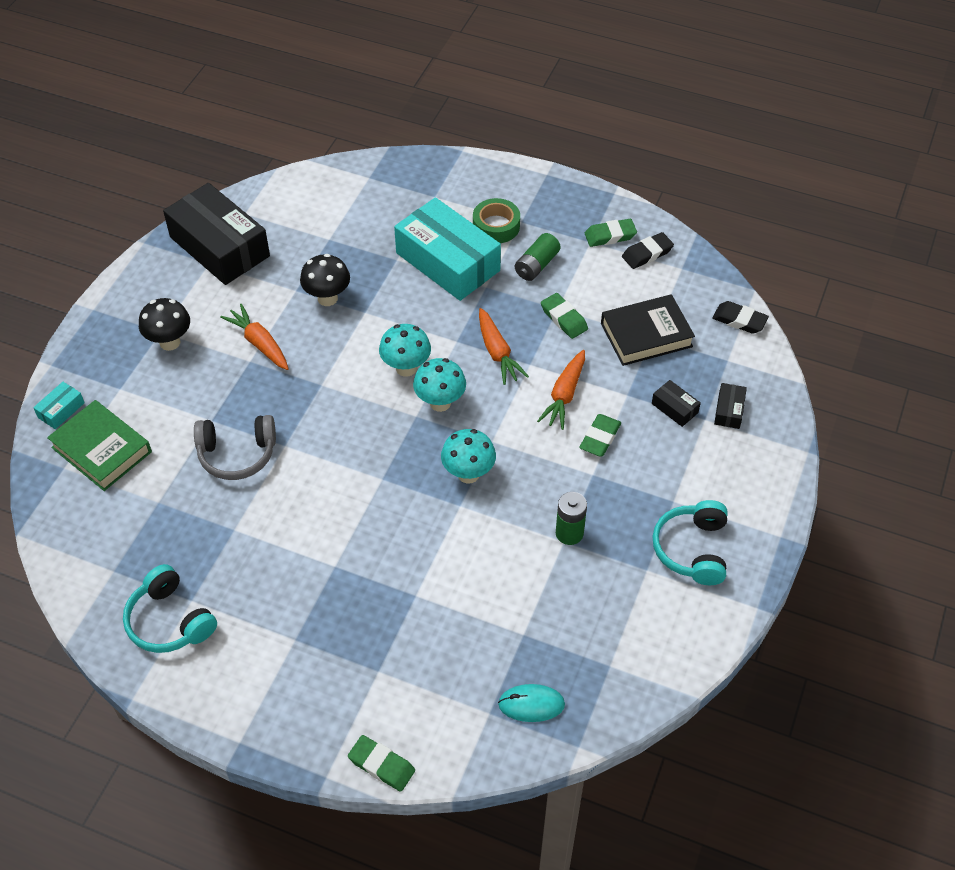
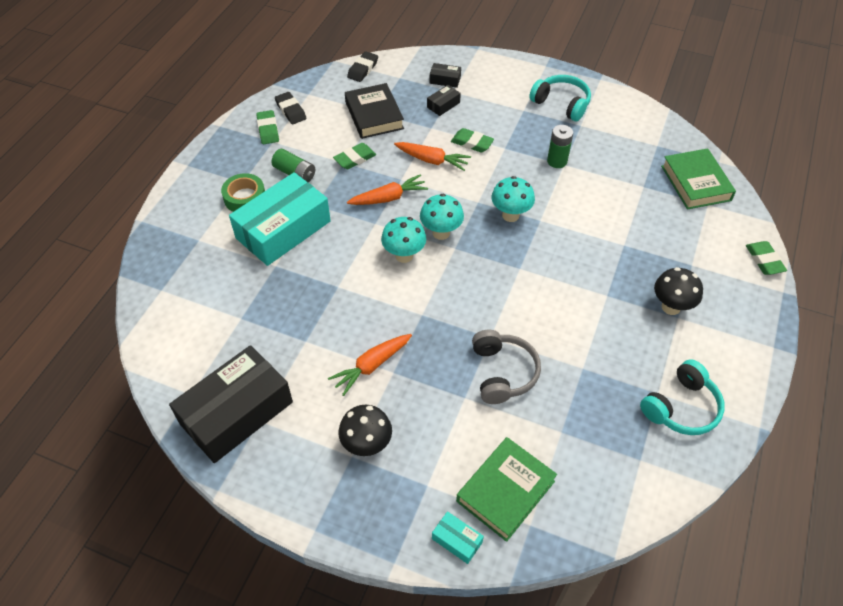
camera: 90 degrees left, 0 degrees up
(327, 298) = (318, 315): black mushroom -> black mushroom (671, 307)
(381, 765) = (764, 260): green eraser -> green eraser turned 45 degrees counterclockwise
(531, 704) = (695, 183): turquoise mouse -> green book
(692, 549) = (561, 104): turquoise headphones -> turquoise headphones turned 150 degrees counterclockwise

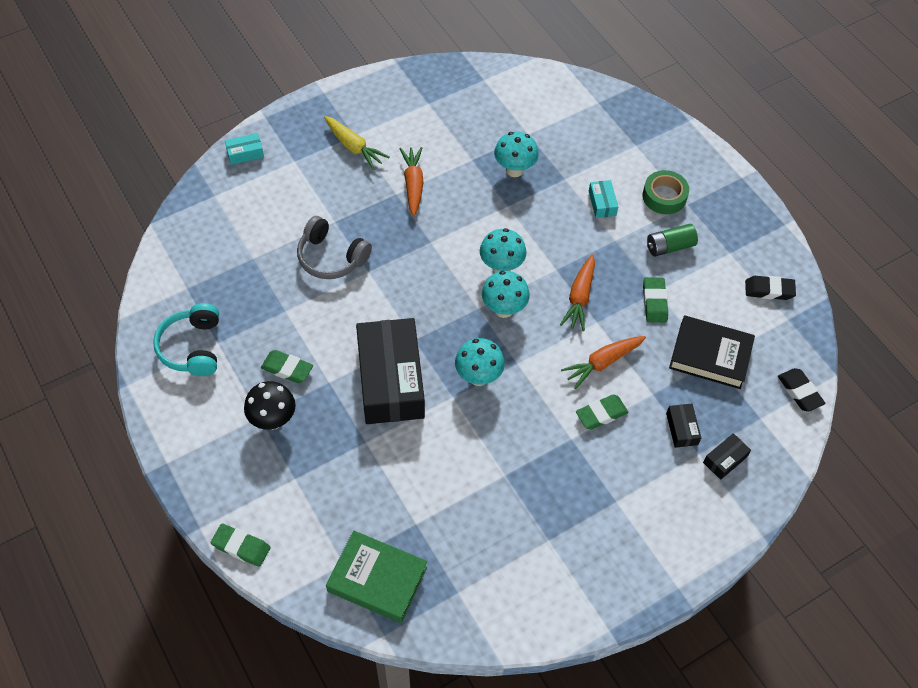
camera: 125 degrees right, 5 degrees up
(236, 412) = (445, 95): black box -> black box (391, 380)
(268, 130) = (750, 257): green eraser -> green eraser (287, 369)
(283, 230) = (602, 203): turquoise box -> turquoise box, size x0.41
(293, 304) = (514, 170): none -> turquoise mushroom
(367, 445) = (354, 147): black mushroom -> yellow carrot
(505, 491) = (247, 198): green book -> none
(557, 161) = (514, 472): green battery -> none
(561, 104) = (597, 549): turquoise headphones -> none

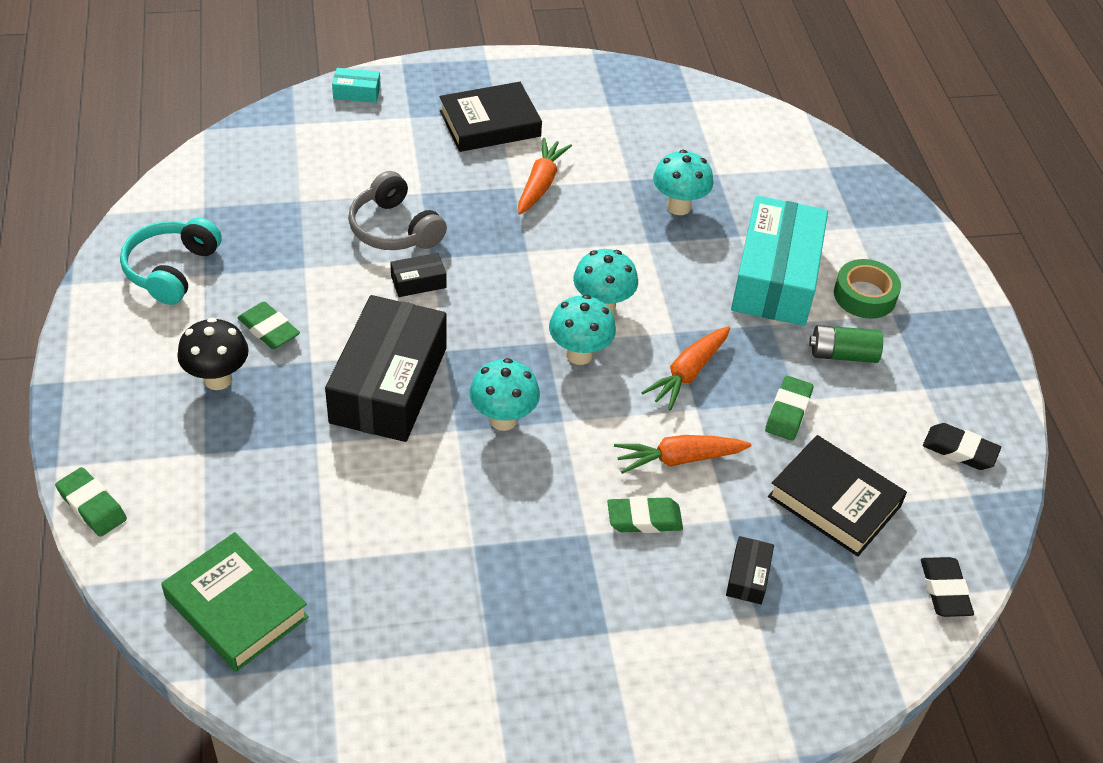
camera: 20 degrees right, 10 degrees down
(354, 147) = (490, 124): yellow carrot -> black book
(602, 203) = (775, 277): turquoise box -> turquoise box, size x2.46
(725, 459) = (791, 637): black box -> black box (418, 282)

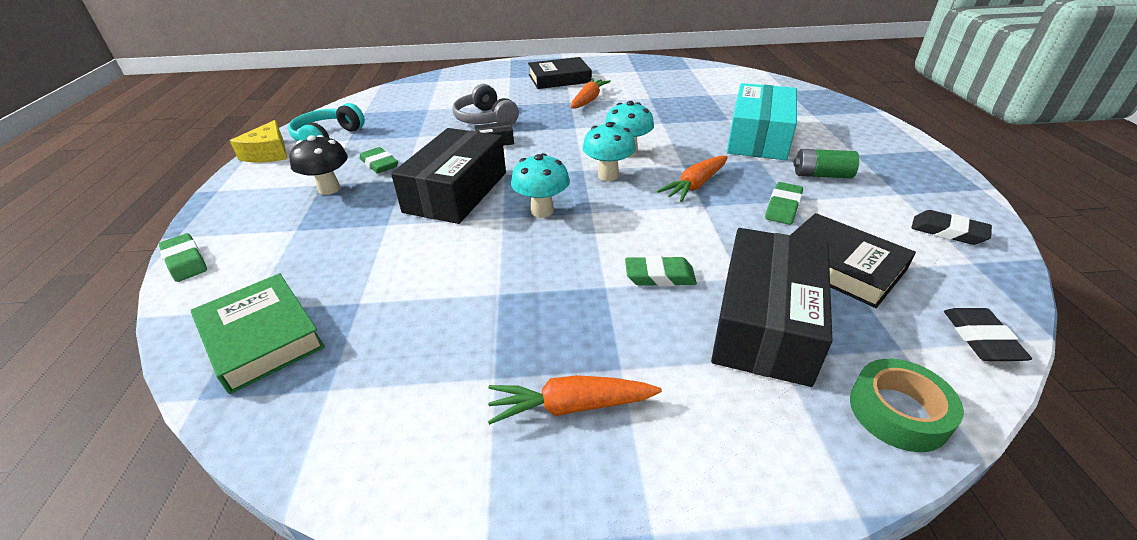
camera: 10 degrees right, 10 degrees down
(98, 304) = (268, 153): none -> yellow cheese
(357, 92) = (480, 69): turquoise box -> none
(678, 207) = (683, 108): turquoise mushroom -> none
(679, 459) = (690, 236): orange carrot -> orange carrot (571, 406)
(748, 576) = (765, 322): black box -> black box, size x2.46
(864, 295) = (830, 145): green tape -> green tape (898, 412)

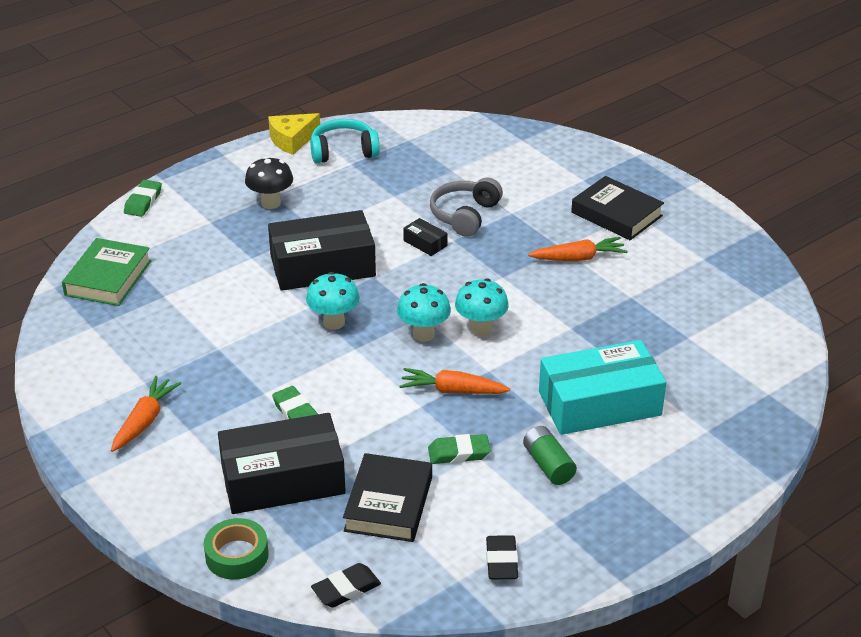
camera: 55 degrees right, 0 degrees up
(379, 164) = (327, 204): green eraser -> none
(571, 406) = (145, 421): orange carrot -> orange carrot turned 60 degrees clockwise

